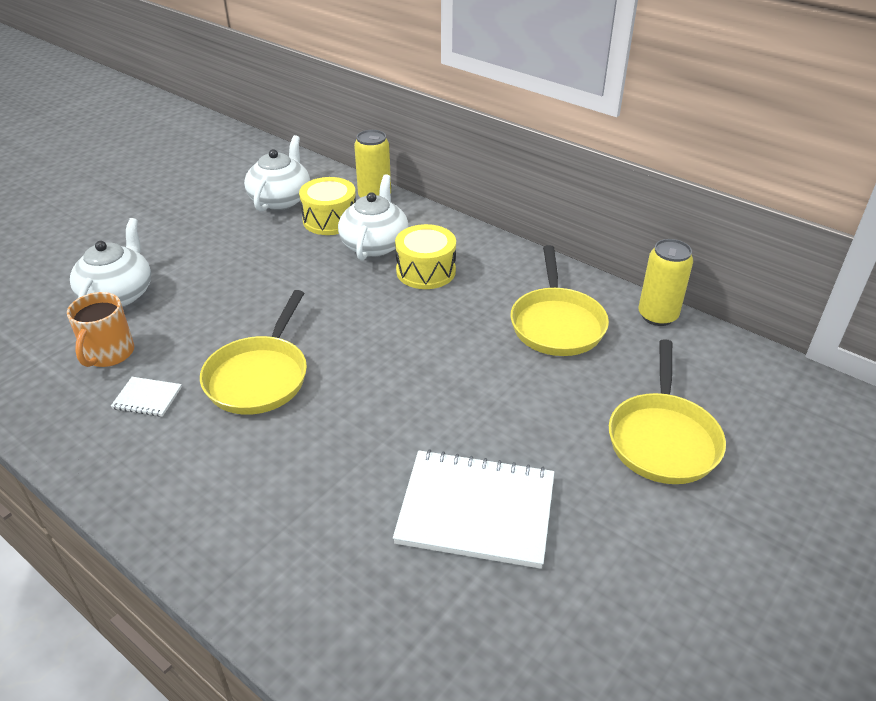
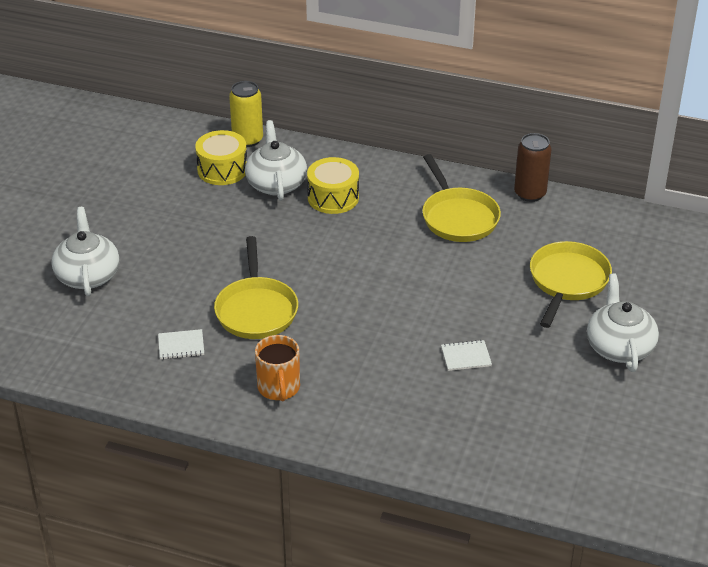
camera: 20 degrees left, 0 degrees up
(109, 353) = (122, 322): orange mug -> orange mug (279, 387)
(281, 199) = (164, 159): white teapot -> white teapot (619, 347)
(476, 510) = (466, 357): white notebook -> white notebook, size x0.44
(657, 316) = (530, 194): yellow can -> brown can
(662, 439) = (567, 281): yellow pan -> yellow pan turned 150 degrees counterclockwise

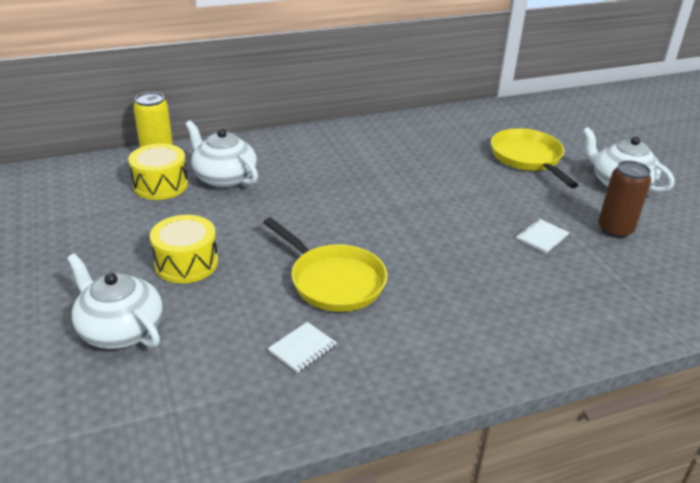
camera: 40 degrees left, 5 degrees down
(279, 387) = (441, 337): orange mug -> none
(333, 197) = (286, 170): yellow drum -> yellow drum (186, 263)
(458, 217) = (398, 148): yellow pan -> none
(530, 194) = (424, 117): brown can -> brown can (615, 230)

